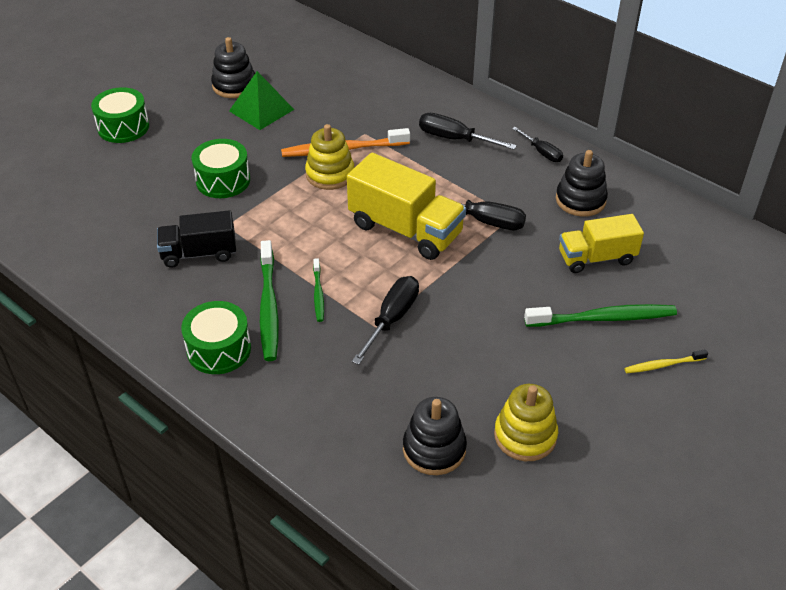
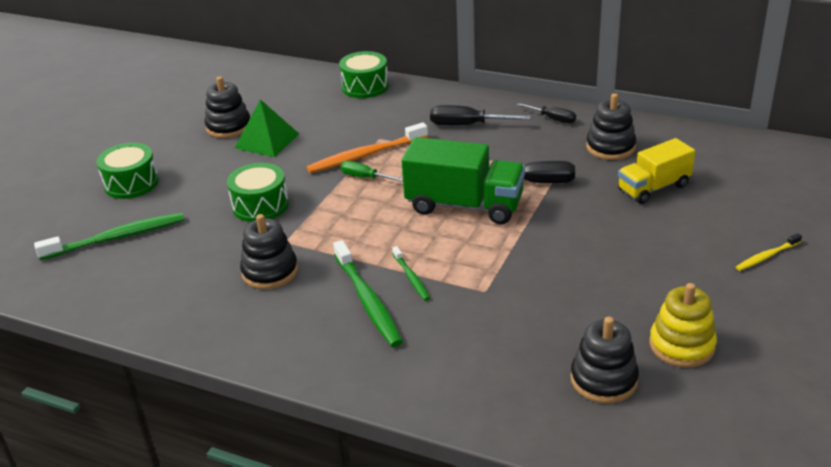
camera: 15 degrees left, 10 degrees down
(199, 253) = (270, 272): black truck -> black stacking toy
(219, 349) = (337, 349): green drum -> green drum (365, 86)
(330, 174) = (365, 177): yellow stacking toy -> green screwdriver
(391, 319) = (495, 281): black screwdriver -> none
(405, 229) = (464, 205): yellow truck -> green truck
(603, 318) = (690, 233): green toothbrush -> green toothbrush (117, 238)

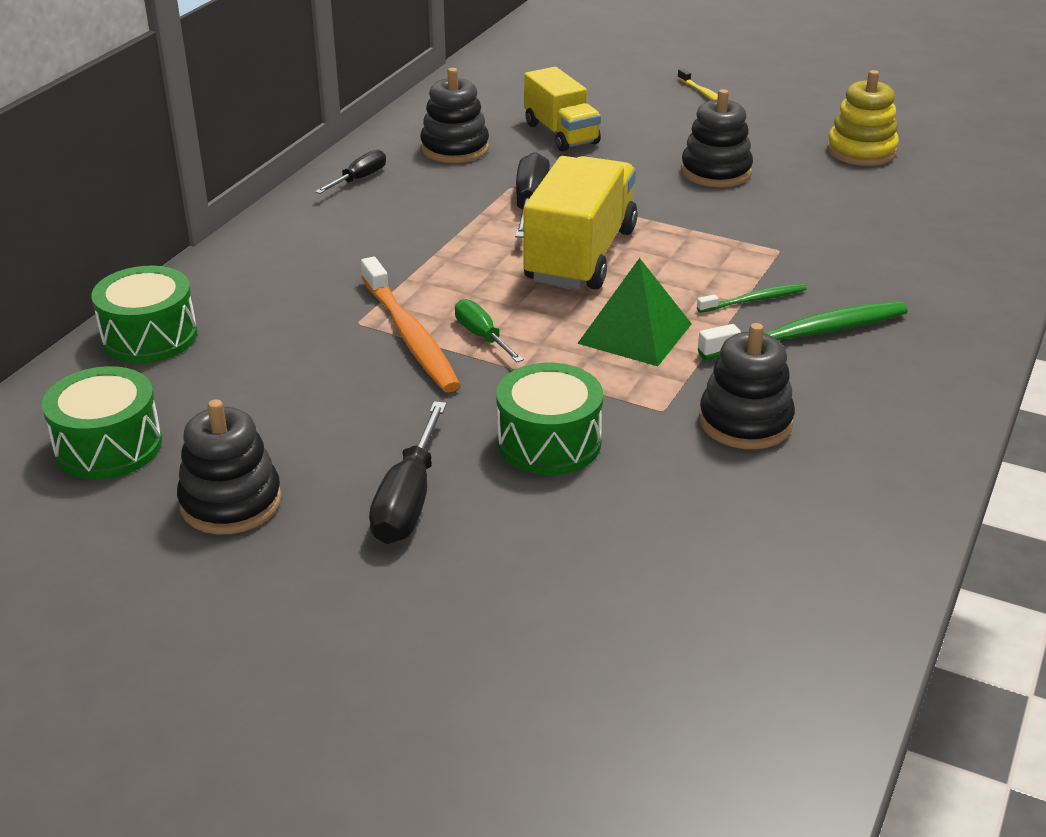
camera: 90 degrees left, 0 degrees up
(117, 238) = (638, 621): green toothbrush -> none
(131, 183) = (428, 628): green drum -> green drum (108, 446)
(267, 141) = (314, 446): green pyramid -> green pyramid (635, 333)
(365, 177) = (482, 336): green screwdriver -> green screwdriver turned 120 degrees clockwise
(464, 205) = (580, 255): green truck -> yellow truck
(467, 125) = (347, 243): black screwdriver -> black screwdriver (409, 499)
(603, 380) = (925, 193): black stacking toy -> black stacking toy (716, 172)

